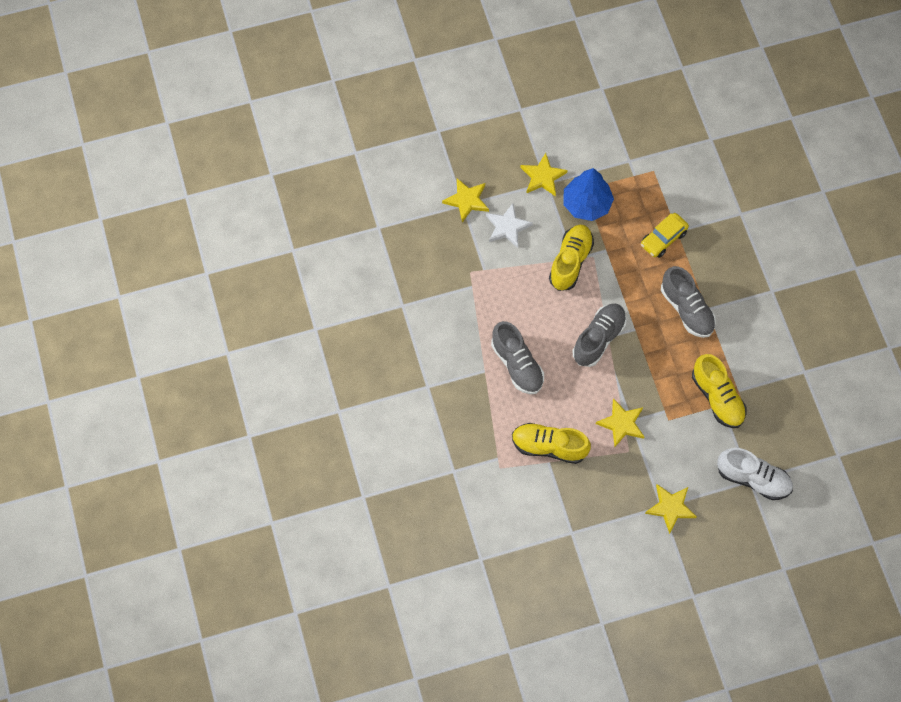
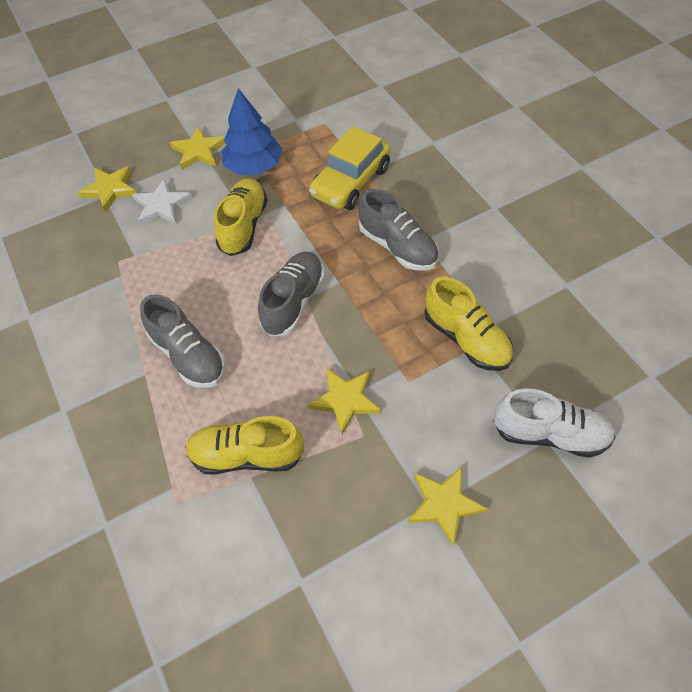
camera: 10 degrees left, 10 degrees down
(663, 239) = (351, 182): yellow car -> yellow car, size x1.53

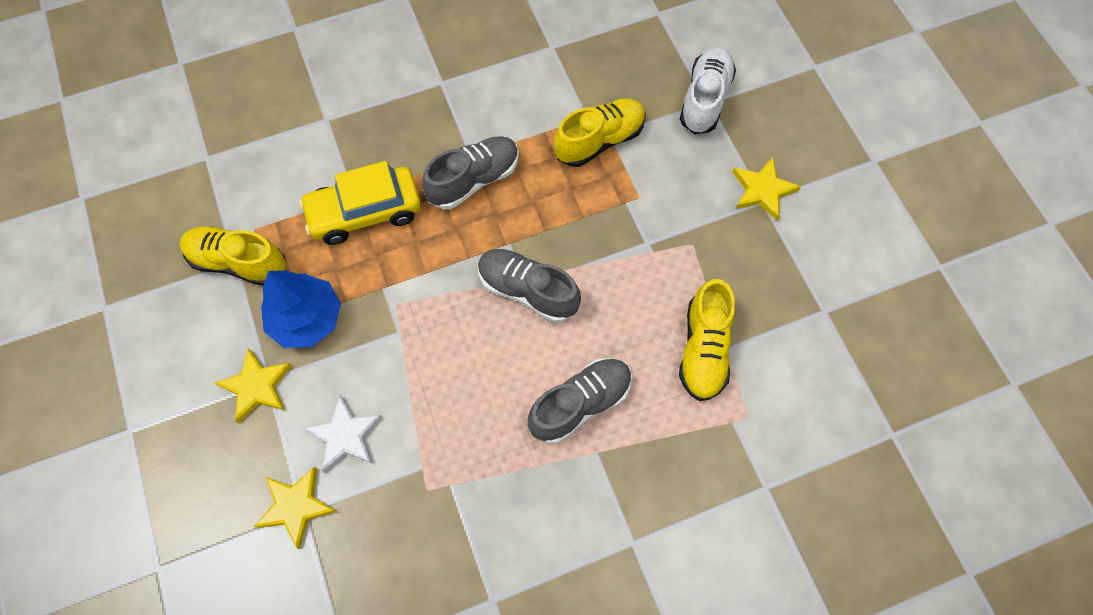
camera: 85 degrees left, 10 degrees up
(243, 226) = (405, 336): yellow shoe -> yellow shoe (239, 262)
(345, 400) = (653, 254): yellow star -> none
(351, 182) = (365, 212): yellow car -> yellow car turned 120 degrees clockwise

